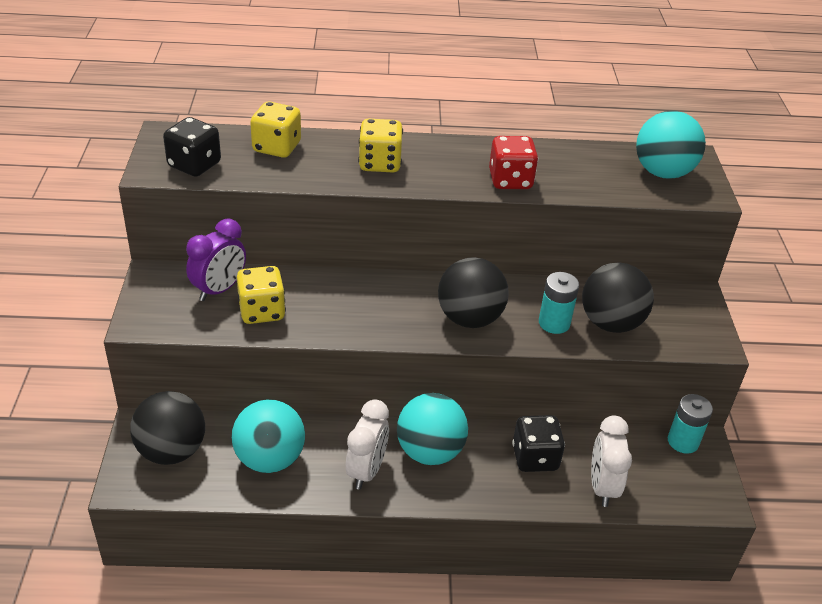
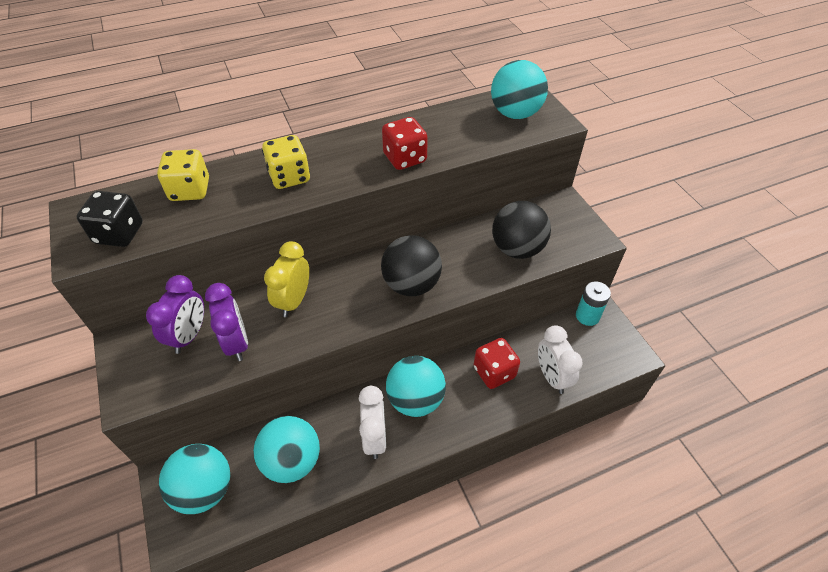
camera: 20 degrees left, 10 degrees up
(172, 451) = (204, 489): black ball -> turquoise ball
(262, 311) = (237, 343): yellow dice -> purple clock
(337, 293) = (294, 301): none -> yellow clock
(535, 457) = (494, 372): black dice -> red dice
(554, 323) = (476, 264): turquoise battery -> none

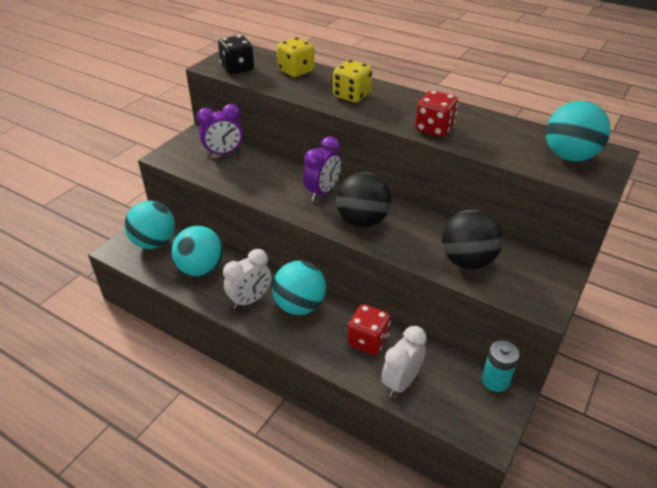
camera: 55 degrees right, 10 degrees down
(237, 343) = (235, 172): purple clock -> purple clock (322, 192)
(294, 301) = (290, 177): yellow clock -> none

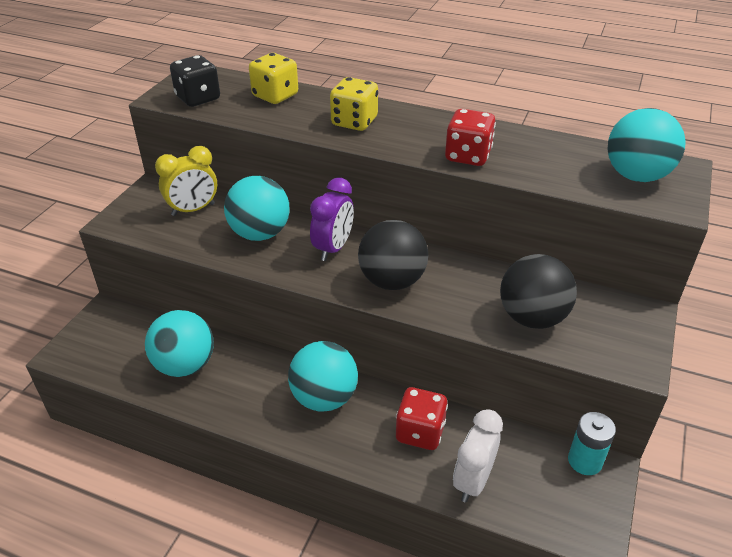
camera: 10 degrees left, 0 degrees up
(154, 242) = (114, 337): turquoise ball -> turquoise ball (260, 234)
(224, 153) = (193, 210): purple clock -> yellow clock
(250, 300) = (258, 399): white clock -> none

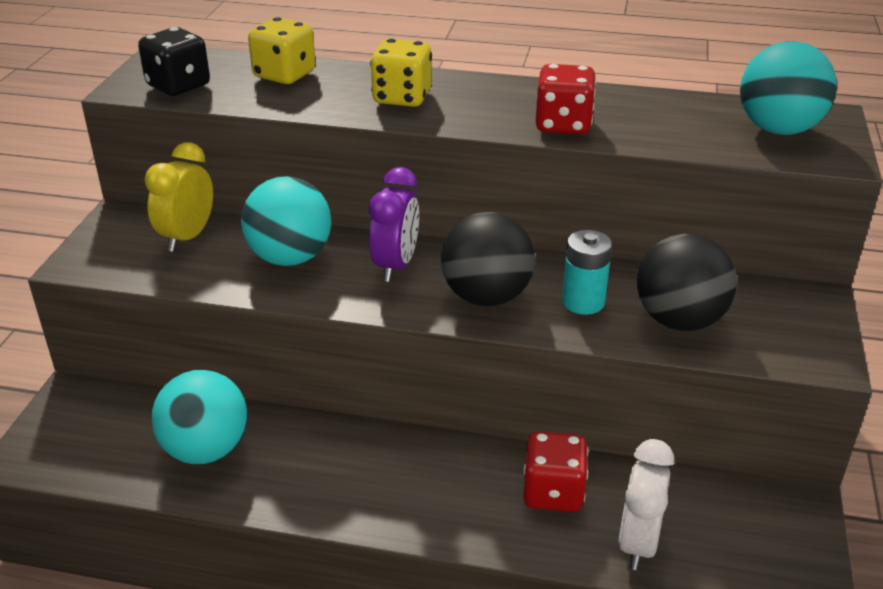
camera: 10 degrees left, 5 degrees down
(193, 210) = (187, 237): yellow clock -> yellow clock turned 150 degrees clockwise
(324, 398) = (413, 467): turquoise ball -> none
(585, 461) = (773, 498): turquoise battery -> turquoise battery (583, 302)

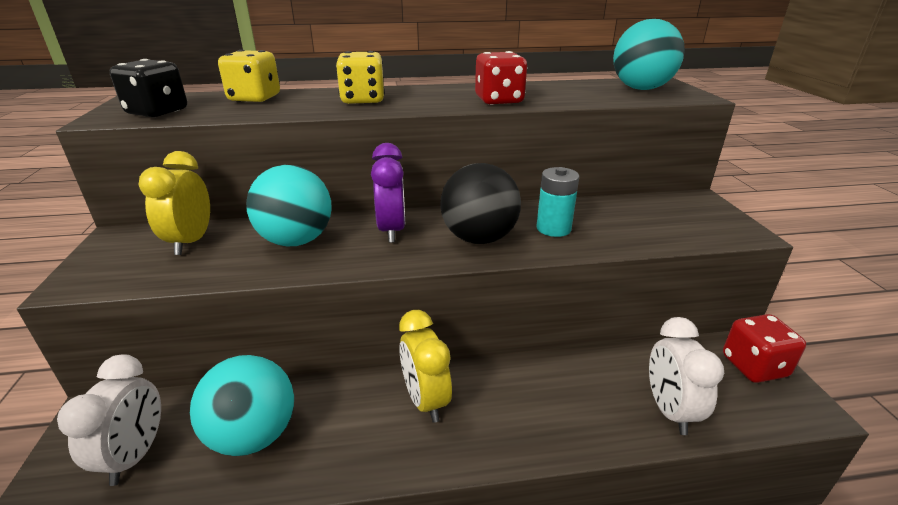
camera: 20 degrees left, 5 degrees down
(103, 439) = (135, 455): none -> white clock
(381, 462) = (425, 400): none -> yellow clock
(553, 492) = (579, 387): red dice -> red dice (754, 366)
(679, 320) = (629, 227): black ball -> none

